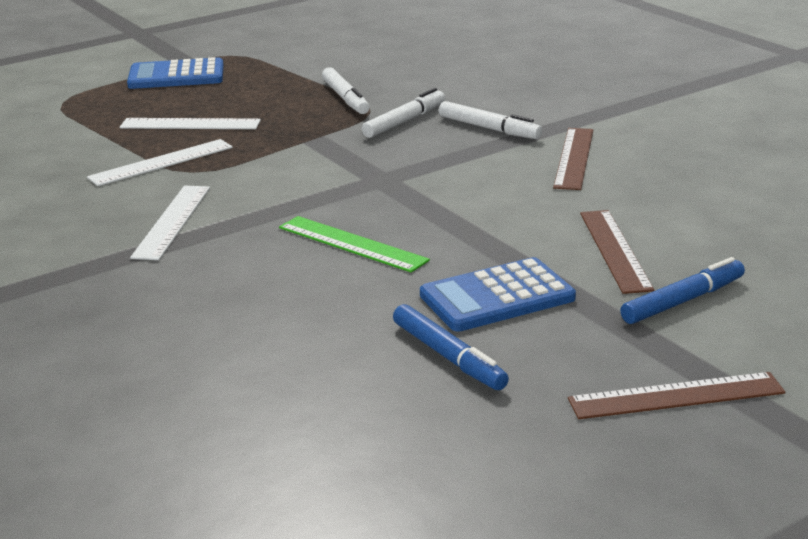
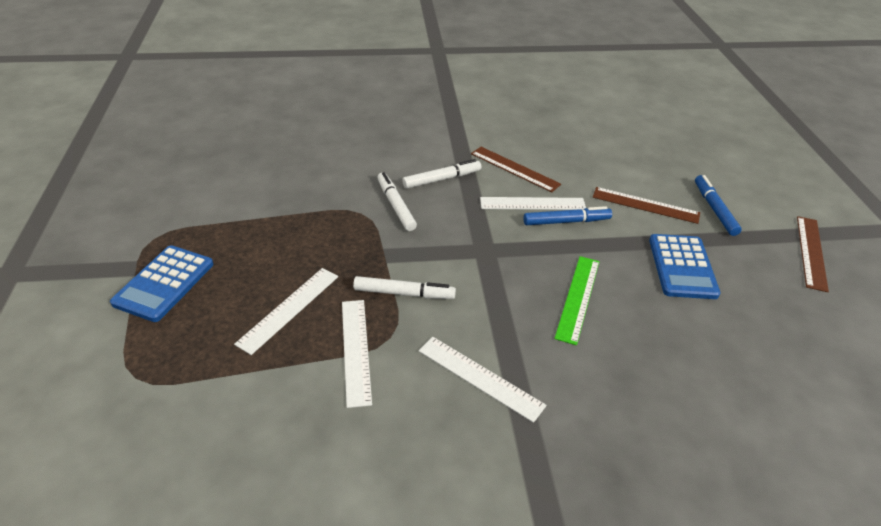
camera: 65 degrees left, 15 degrees up
(345, 98) = (324, 215): white marker -> white marker (404, 293)
(352, 244) = (578, 298): green ruler -> green ruler turned 45 degrees counterclockwise
(448, 357) = (748, 312): blue marker -> blue marker (566, 221)
(510, 183) = (532, 204): none -> white ruler

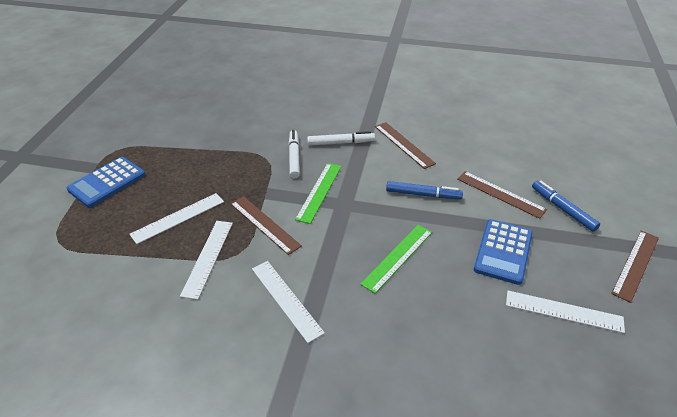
camera: 20 degrees right, 0 degrees up
(404, 293) = (264, 224): white marker -> brown ruler
(448, 241) = (319, 192): none -> green ruler
(532, 204) = (403, 175): white ruler -> white ruler (563, 311)
(714, 209) = (562, 209): blue marker -> blue marker turned 45 degrees counterclockwise

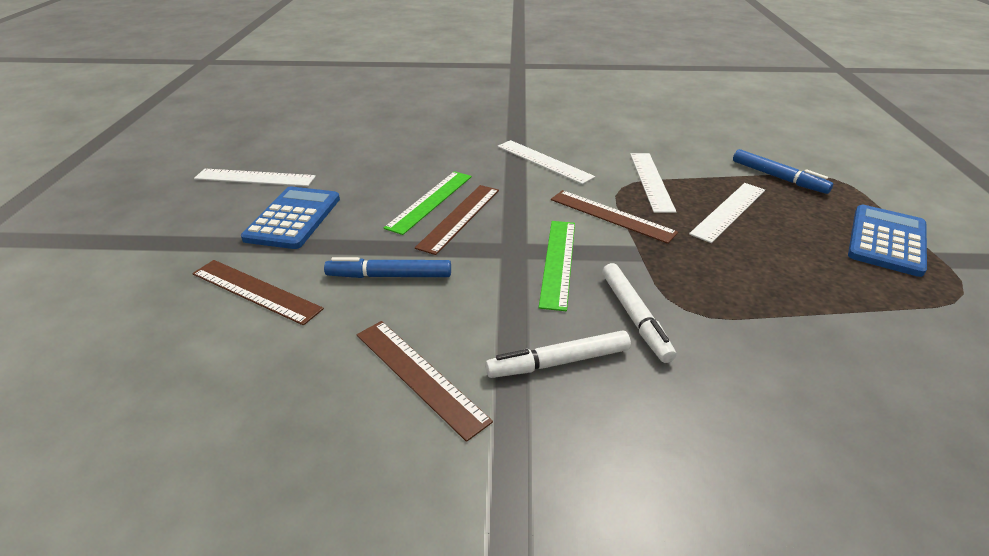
camera: 170 degrees right, 5 degrees down
(562, 209) = (164, 278): blue marker -> blue marker (778, 177)
(635, 264) = (126, 222): brown ruler -> brown ruler (460, 217)

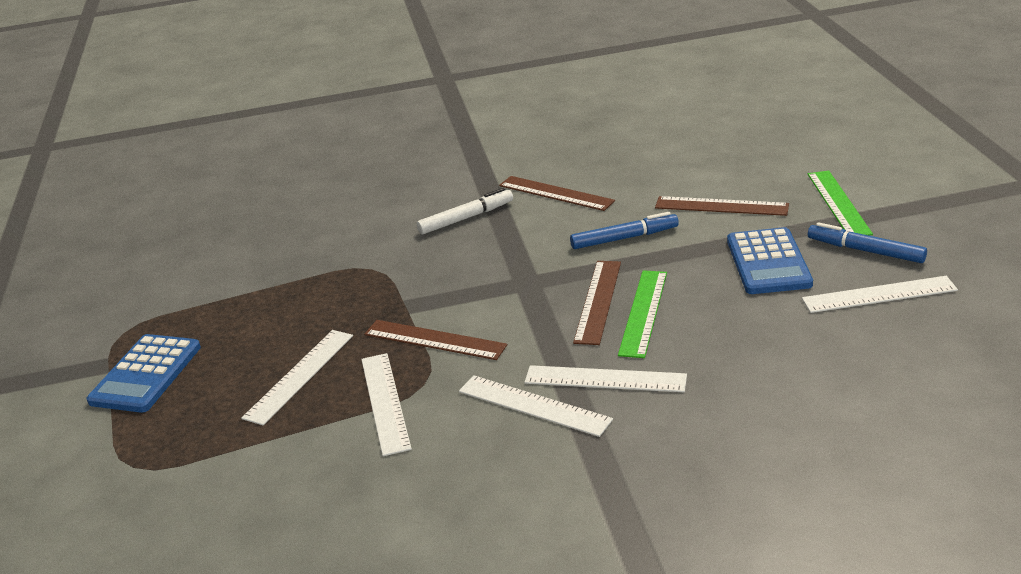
camera: 170 degrees right, 5 degrees down
(489, 166) = (605, 379): none -> white ruler
(558, 262) = (481, 280): green ruler -> green ruler (838, 203)
(634, 317) = (412, 254): white marker -> none
(778, 177) = (210, 449): blue marker -> blue marker (865, 251)

